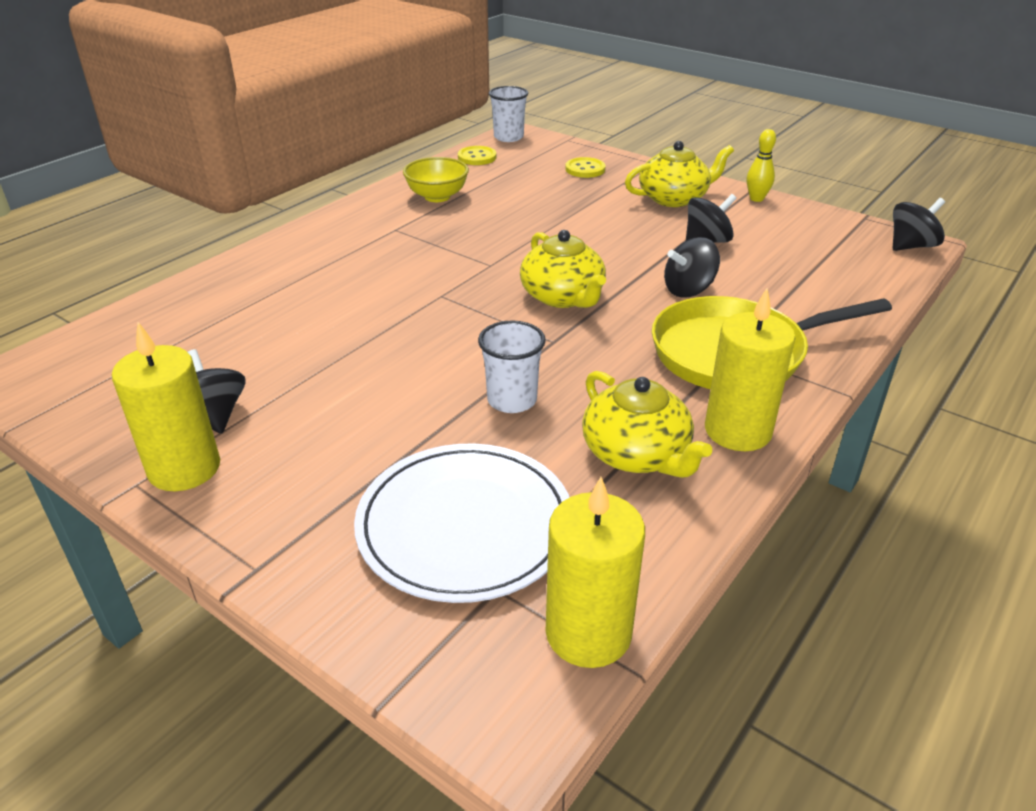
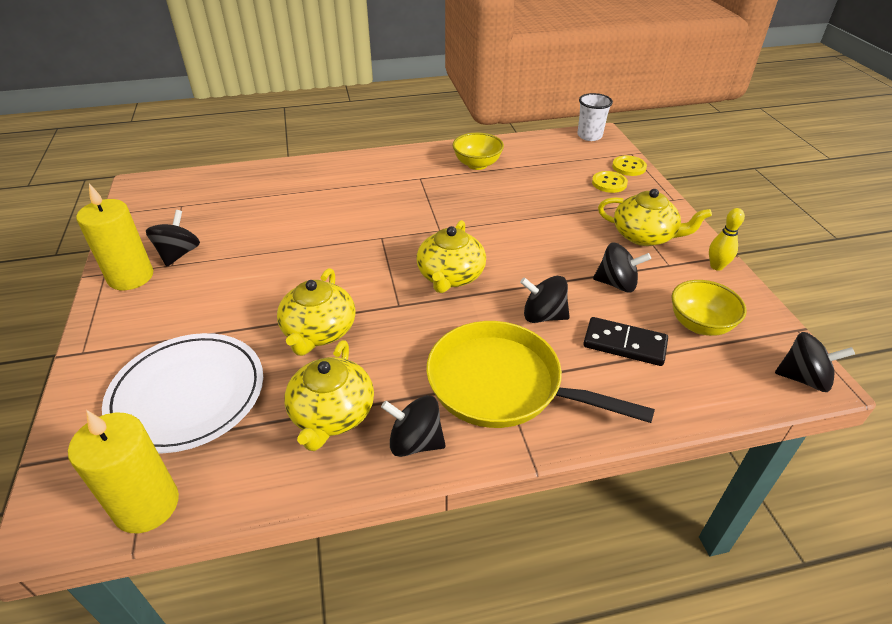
camera: 40 degrees right, 5 degrees up
(477, 157) = (544, 144): yellow button -> yellow button (629, 167)
(512, 400) = (319, 331): white cup -> yellow teapot
(738, 431) = (415, 442): yellow candle -> black spinning top
(776, 280) = (624, 344): none -> black domino
(804, 243) = (699, 325): none -> yellow bowl

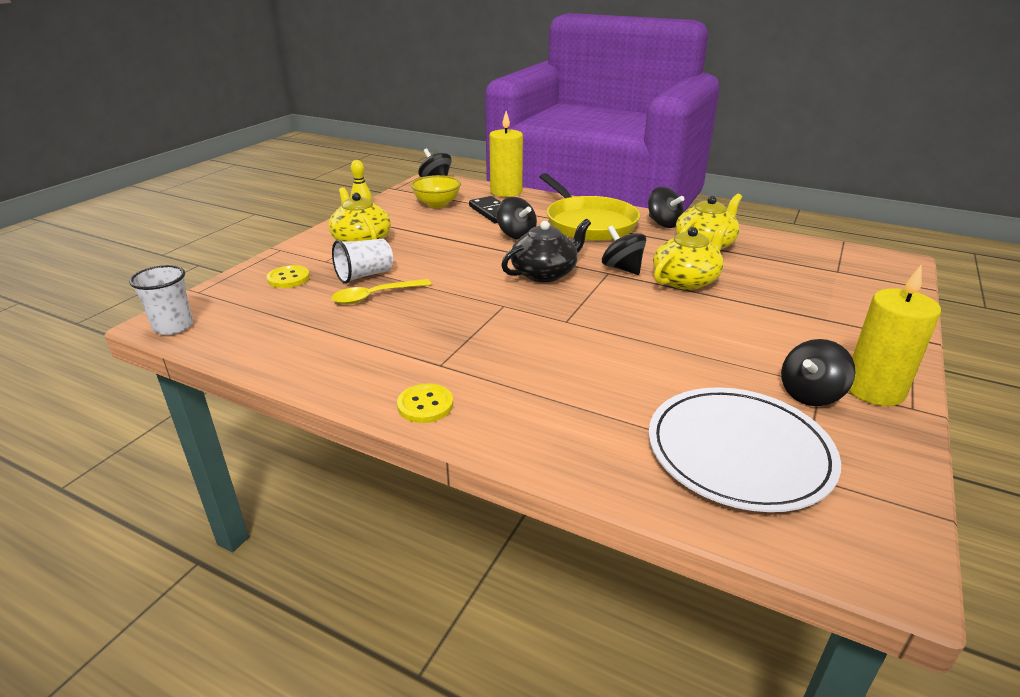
camera: 140 degrees left, 10 degrees down
(147, 505) = (836, 250): yellow candle -> yellow candle (506, 192)
(187, 394) = (807, 283): white plate -> white plate (739, 452)
(450, 276) = (545, 273): yellow teapot -> black teapot
(477, 164) = (353, 351): yellow bowl -> none
(531, 197) = (375, 296): none -> yellow spoon
(571, 208) = (364, 275): none -> white cup
(616, 284) = (440, 230): black spinning top -> black spinning top (622, 268)
(629, 167) = (237, 282): yellow button -> yellow button (425, 405)

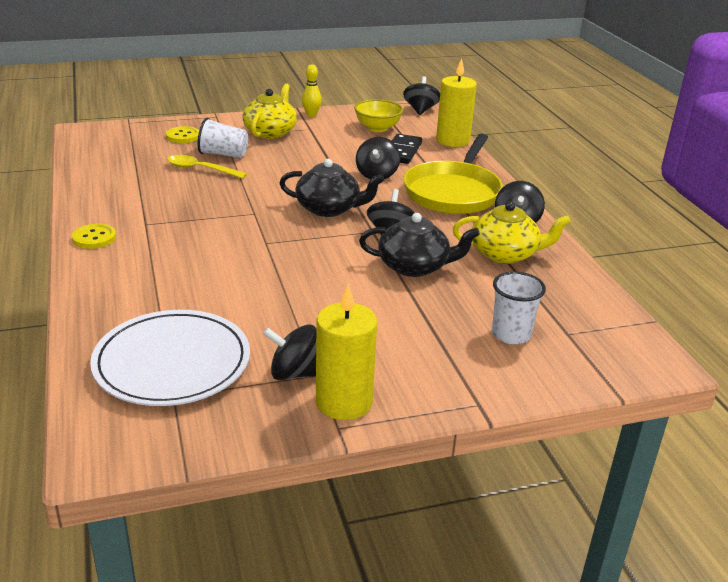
camera: 45 degrees right, 0 degrees up
(173, 326) = (82, 136): white cup -> white cup (511, 334)
(686, 280) = (414, 266): yellow teapot -> black teapot

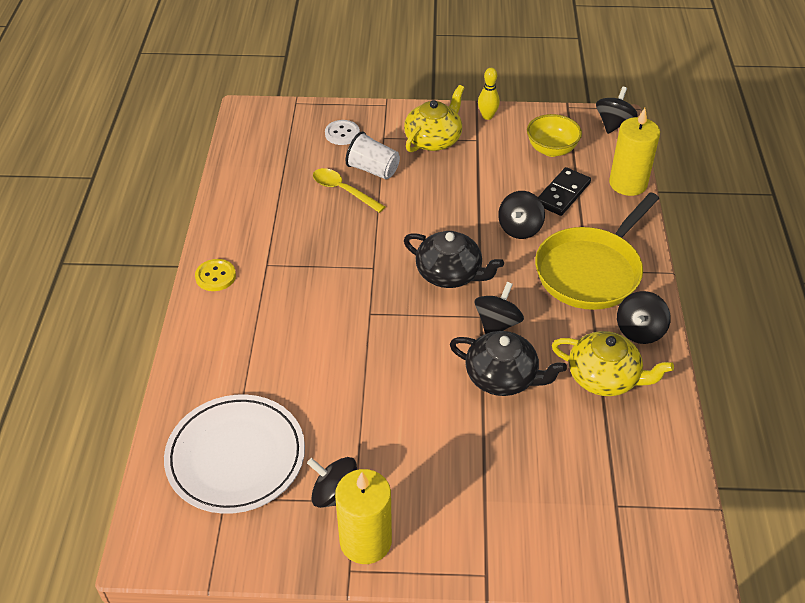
camera: 20 degrees right, 15 degrees up
(183, 136) = (342, 134): yellow button -> white button
(511, 334) = (558, 493): white cup -> none

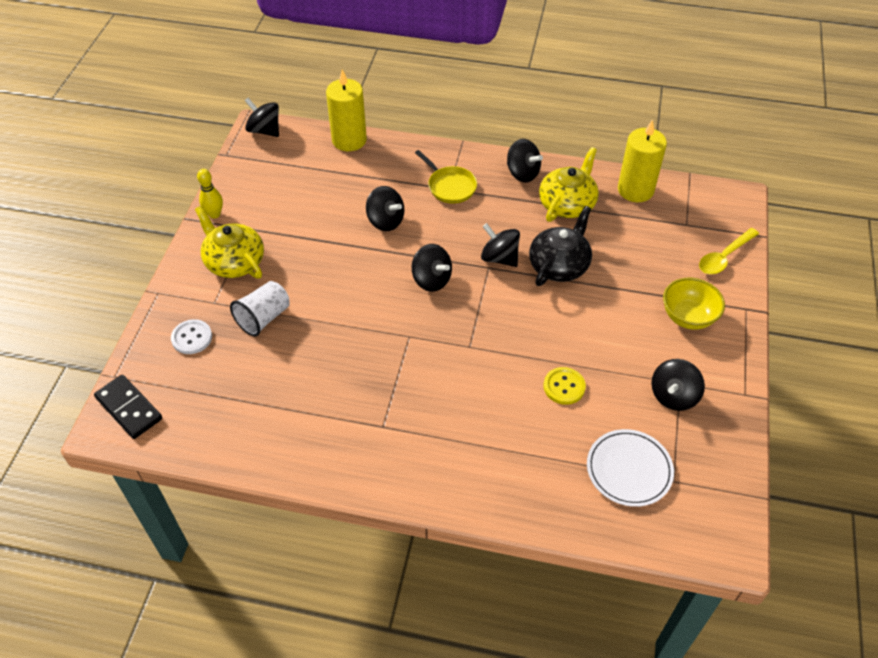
camera: 80 degrees left, 5 degrees up
(215, 276) = (389, 476): yellow button -> yellow button (564, 387)
(236, 456) = (629, 469): white plate -> white plate, size x0.66
(343, 190) = (288, 348): yellow spoon -> yellow spoon (724, 257)
(365, 541) = (718, 380): yellow candle -> yellow candle (635, 190)
(450, 274) = (431, 280): black teapot -> black spinning top
(551, 149) = (284, 178): yellow bowl -> yellow bowl (688, 317)
(562, 194) = (348, 184): black domino -> black domino (129, 408)
(591, 271) = (450, 186): yellow pan -> yellow pan, size x0.53

